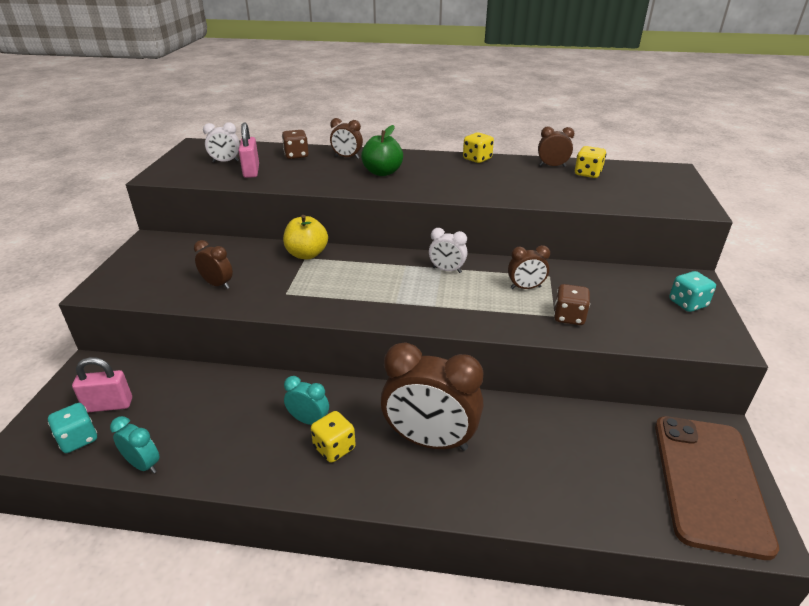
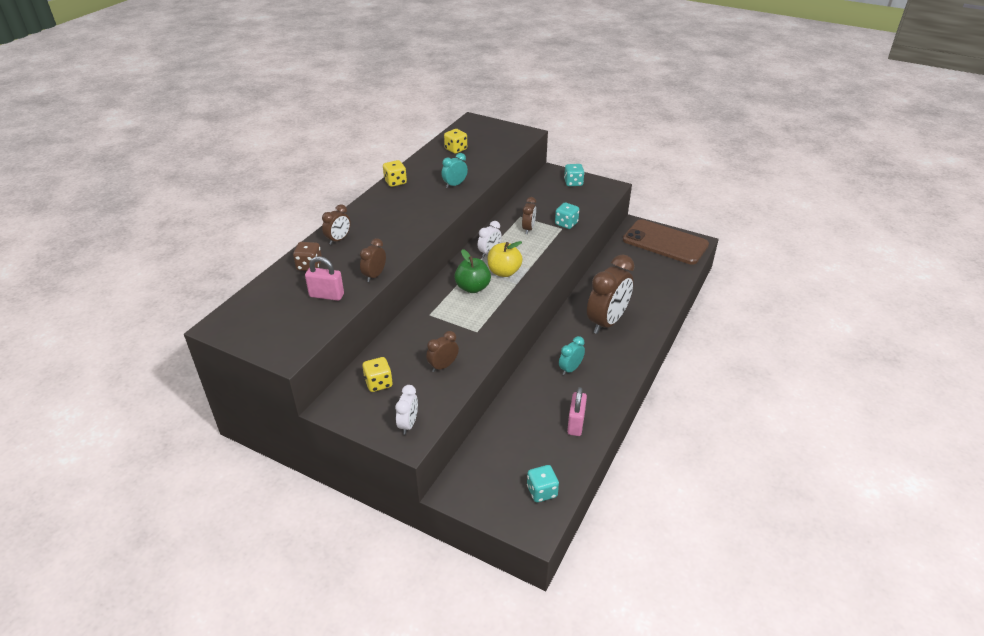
camera: 70 degrees left, 5 degrees up
(109, 405) = (510, 475): pink padlock -> pink padlock (576, 424)
(143, 465) = (581, 453): turquoise clock -> turquoise clock (455, 185)
(225, 162) = (287, 309): white clock -> white clock (408, 424)
(307, 254) = (425, 313): yellow apple -> yellow apple (504, 272)
(334, 448) = (598, 362): yellow dice -> yellow dice (378, 383)
(382, 172) = (386, 228): green apple -> green apple (473, 288)
(552, 166) = (433, 157): brown clock -> brown clock (374, 275)
(569, 317) = (566, 224): brown dice -> turquoise dice

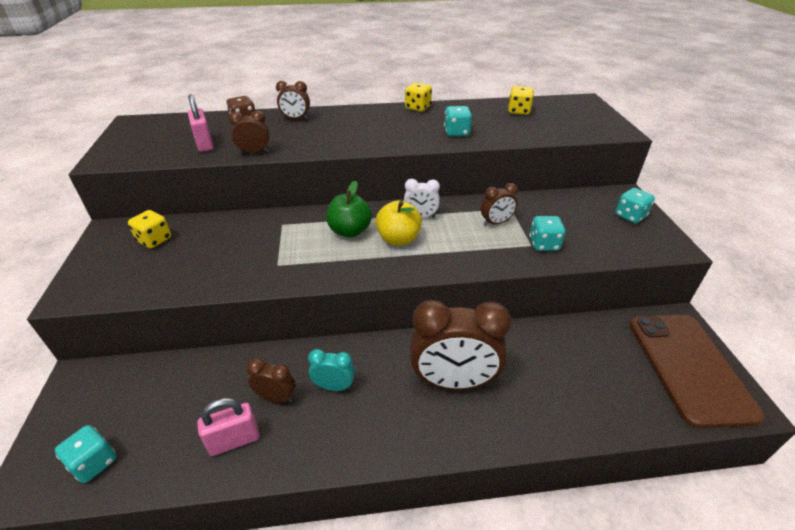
camera: 55 degrees right, 0 degrees up
(408, 424) = (96, 284): white clock -> none
(443, 366) = (203, 267): brown clock -> brown clock (276, 397)
(455, 185) = (456, 132): turquoise clock -> turquoise dice

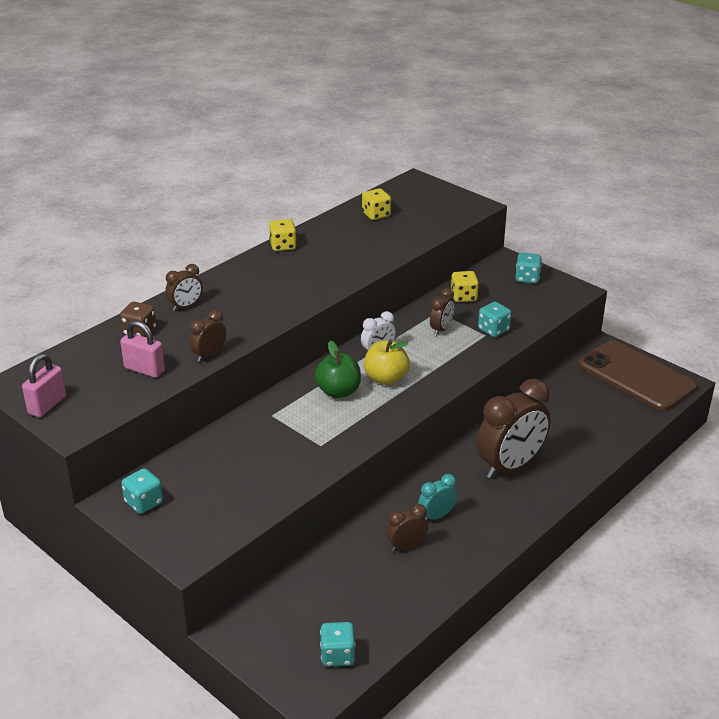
camera: 40 degrees left, 5 degrees down
(154, 240) = (178, 485): yellow dice -> yellow dice (463, 297)
(234, 440) = (415, 584): pink padlock -> pink padlock (47, 405)
(456, 132) = (354, 259): turquoise dice -> turquoise dice (144, 503)

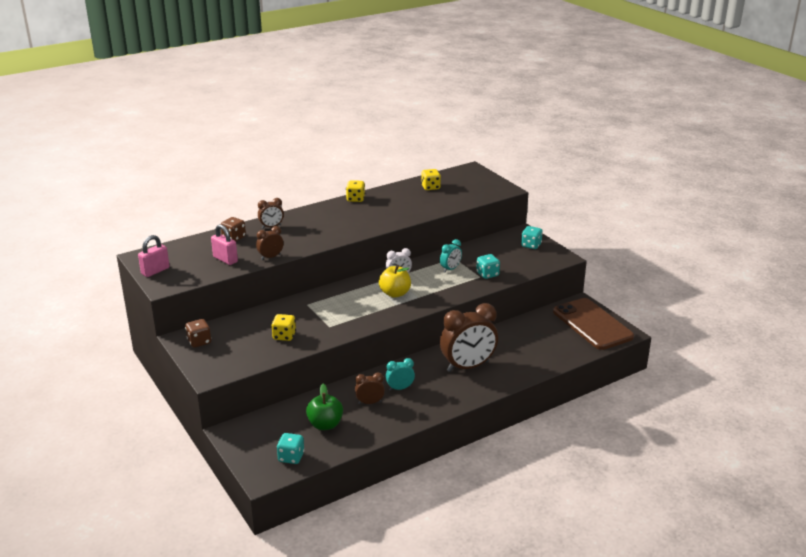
camera: 15 degrees right, 5 degrees down
(144, 503) = (199, 342): turquoise dice -> brown dice
(338, 391) = (358, 297): green apple -> green apple (325, 424)
(441, 329) = (450, 269): brown clock -> turquoise clock
(463, 297) = (478, 251): yellow dice -> yellow dice (284, 336)

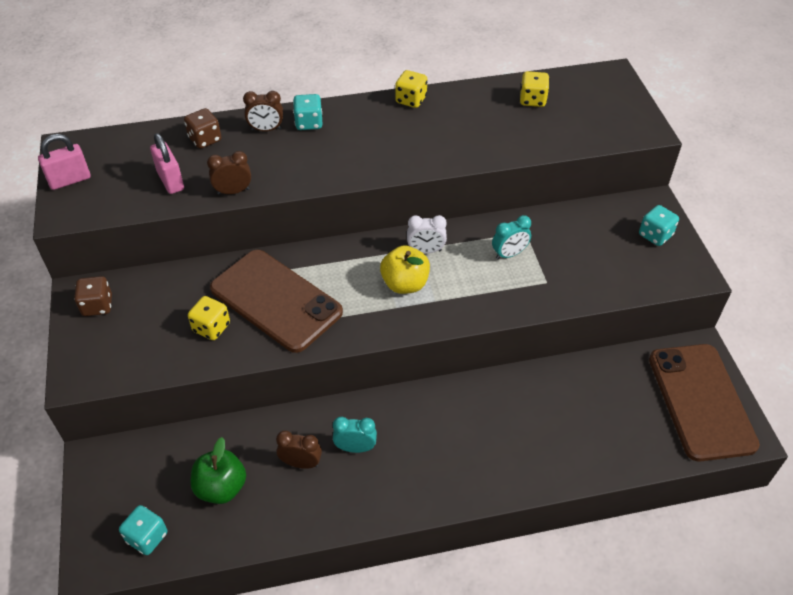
camera: 20 degrees right, 20 degrees up
(318, 316) = (276, 300): none -> brown phone
(468, 366) = (472, 434): brown clock -> none
(487, 274) = (560, 280): turquoise dice -> turquoise dice (309, 123)

